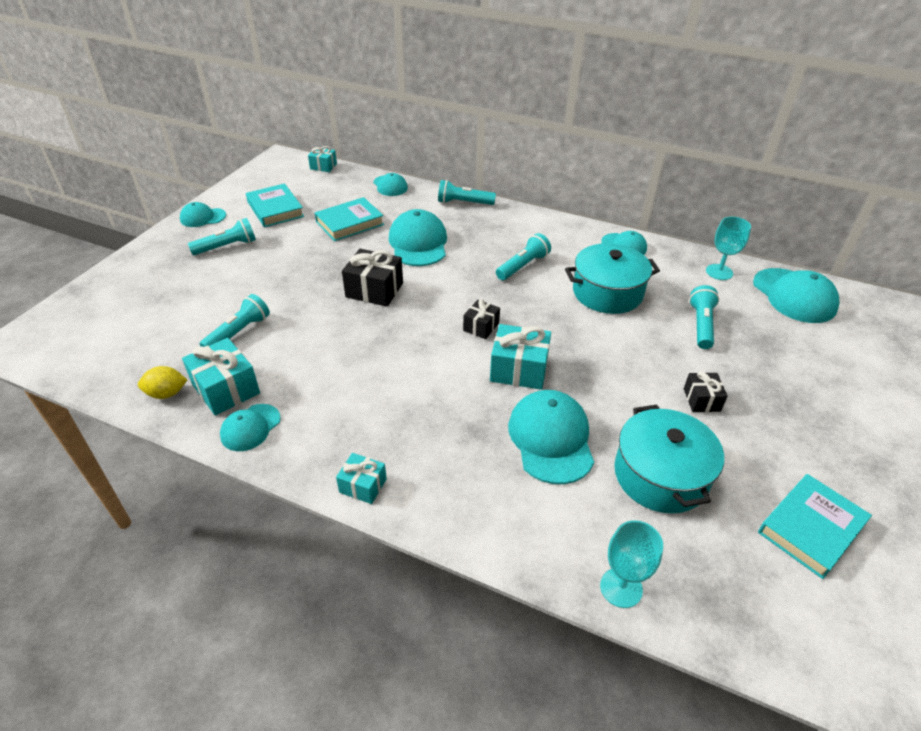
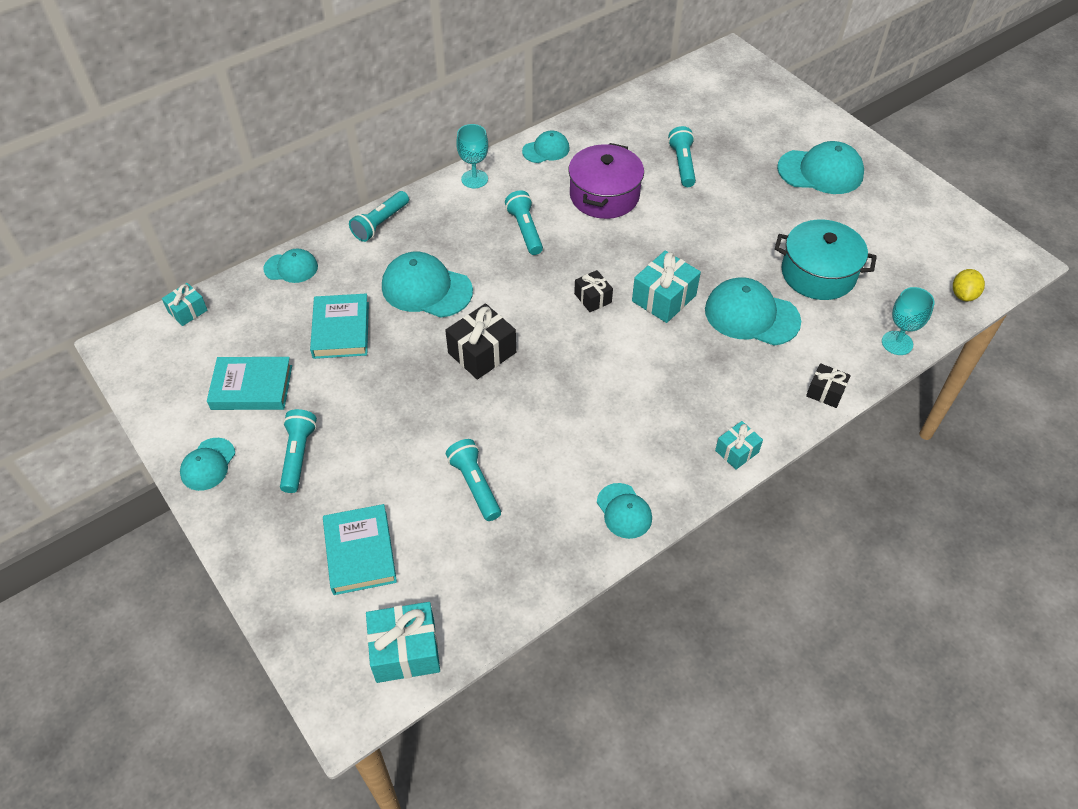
camera: 60 degrees left, 10 degrees up
(167, 393) = (534, 569): yellow lemon -> yellow lemon (963, 295)
(226, 389) = (558, 517): turquoise gift -> turquoise gift (405, 651)
(607, 293) = (604, 195): turquoise pot -> purple pot
(701, 325) = (682, 164): turquoise flashlight -> turquoise flashlight turned 45 degrees clockwise
(701, 400) = (761, 212): black gift -> black gift (825, 392)
(719, 272) = (626, 116): turquoise goblet -> turquoise goblet (474, 179)
(794, 296) = (684, 95): turquoise cap -> turquoise cap (820, 171)
(811, 528) = (896, 227): turquoise book -> turquoise book (360, 552)

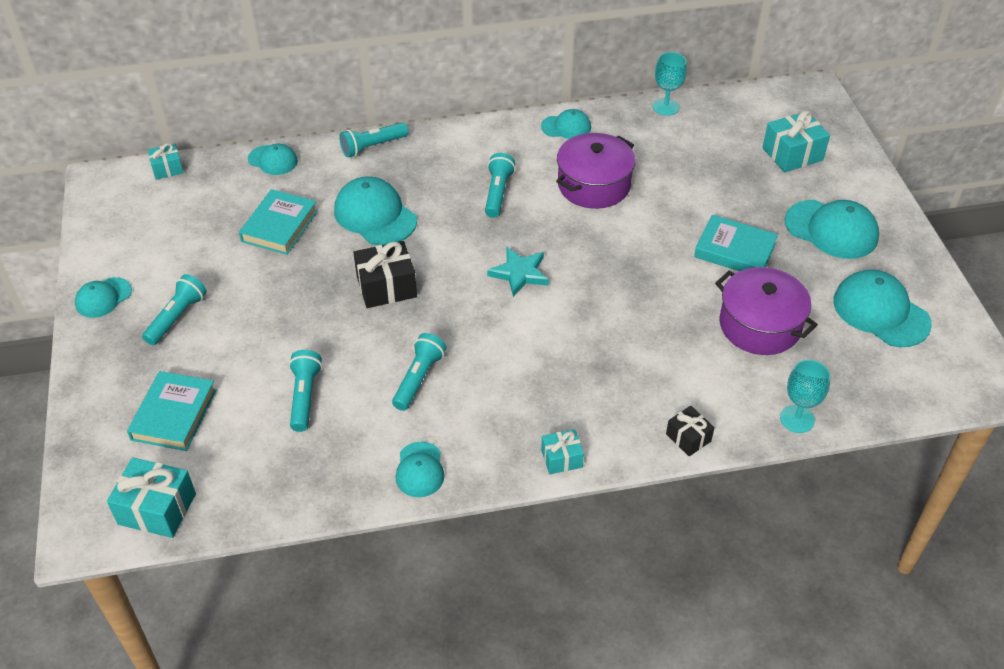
camera: 25 degrees right, 5 degrees down
(252, 387) = (177, 248): turquoise book -> turquoise book (734, 250)
(474, 179) = (482, 133): turquoise goblet -> turquoise goblet (665, 107)
(593, 298) = (519, 273): black gift -> turquoise star
(664, 298) = (587, 296): turquoise gift -> turquoise gift (792, 154)
(682, 164) = (691, 180): turquoise flashlight -> turquoise flashlight (419, 378)
(751, 315) = (663, 341): turquoise cap -> turquoise cap (881, 312)
(818, 273) = (759, 325): turquoise pot -> purple pot
(963, 295) = (904, 398): yellow lemon -> none

